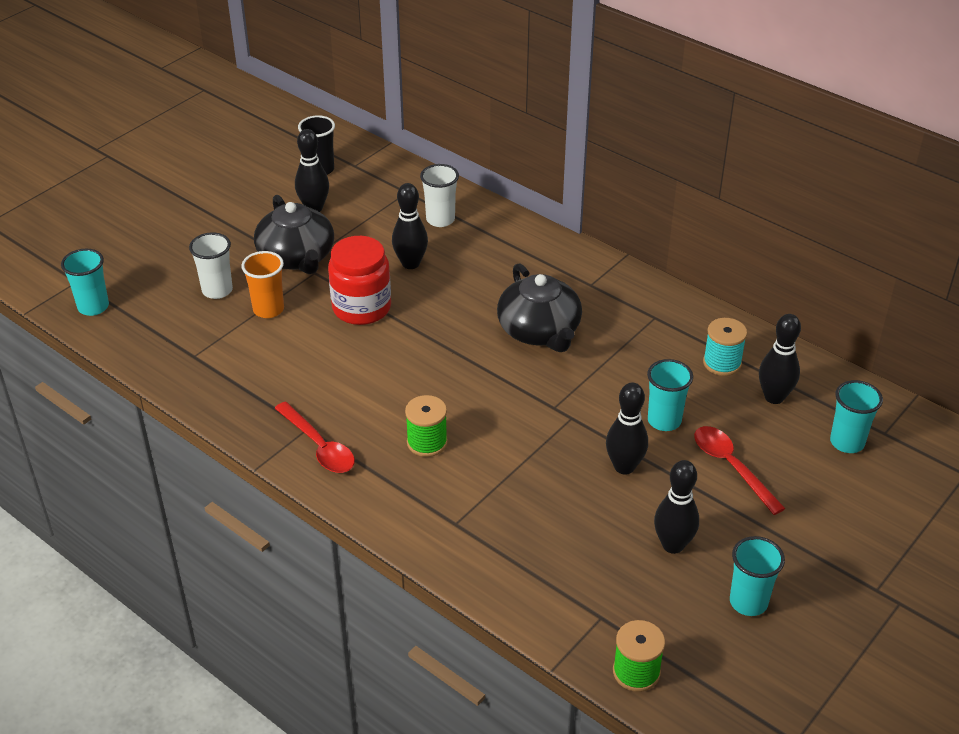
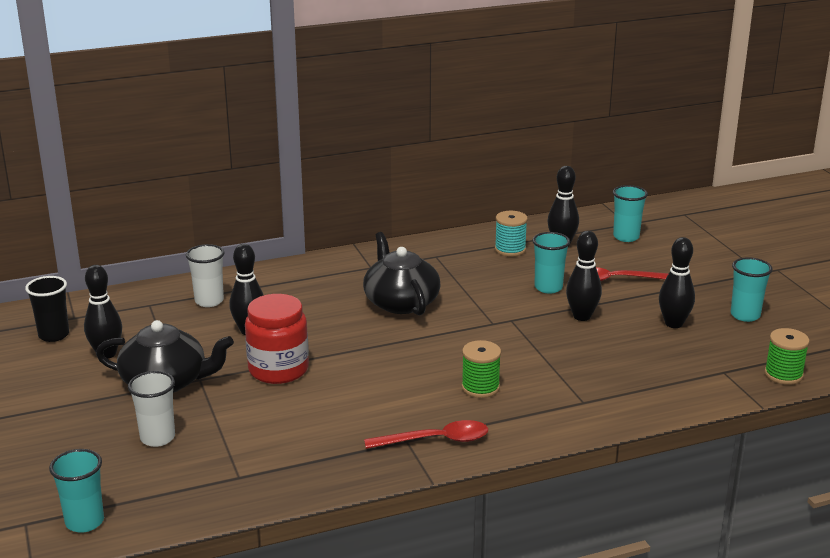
camera: 60 degrees left, 15 degrees down
(268, 309) = (222, 417): orange cup -> none
(540, 331) = (401, 302): black teapot -> black teapot turned 120 degrees counterclockwise

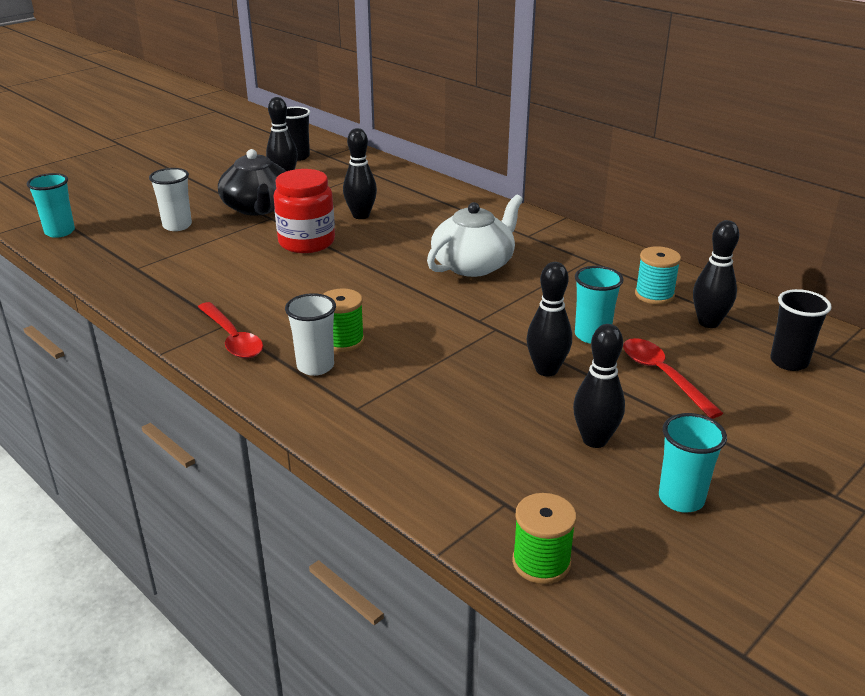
camera: 65 degrees right, 5 degrees up
(209, 301) = (395, 189): white cup -> white cup (315, 366)
(401, 302) = (474, 264): black teapot -> white teapot
(626, 237) = (789, 362): turquoise cup -> black cup

